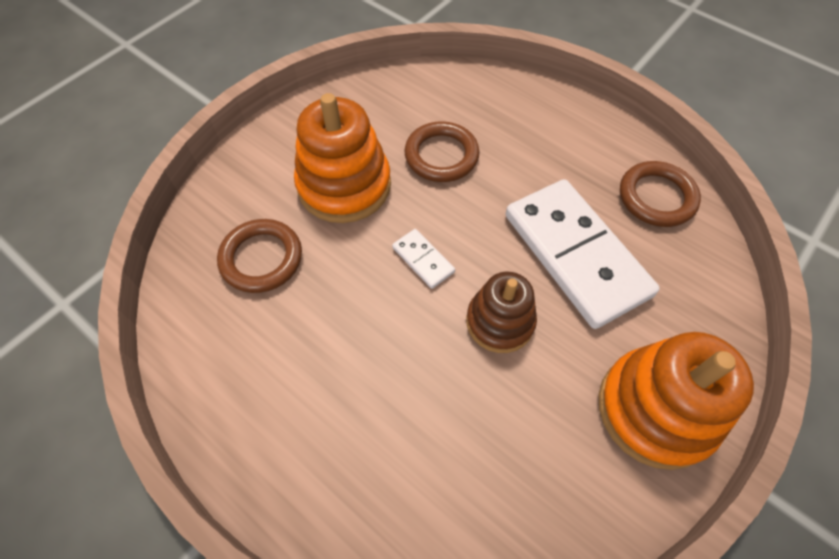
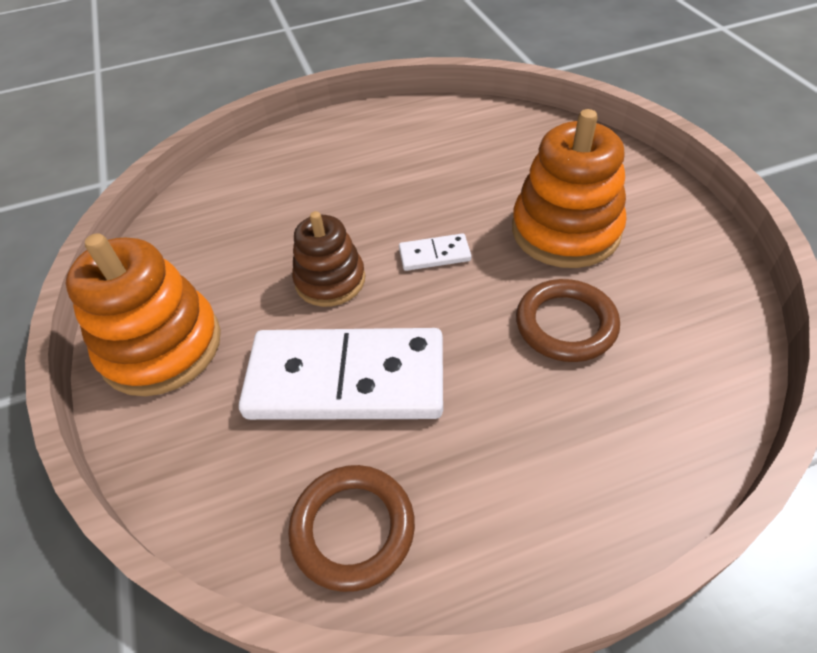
camera: 125 degrees right, 10 degrees down
(261, 258) = (510, 159): brown ring -> none

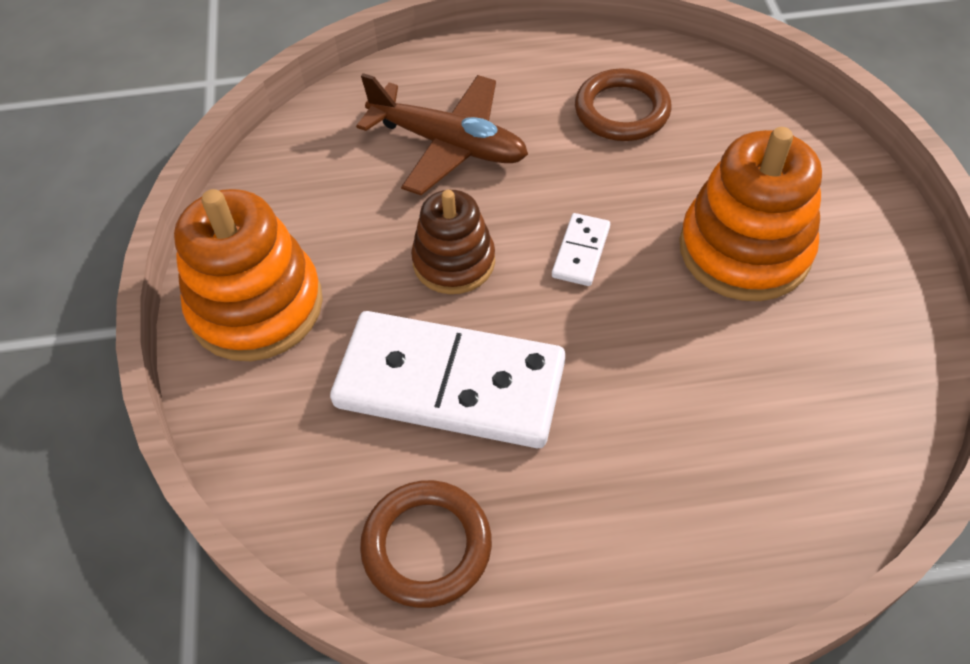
camera: 10 degrees right, 5 degrees up
(309, 194) = (449, 144): none -> brown plane
(434, 255) = (580, 252): white domino -> white domino turned 75 degrees counterclockwise
(566, 324) = (711, 368): brown ring -> brown ring (622, 111)

